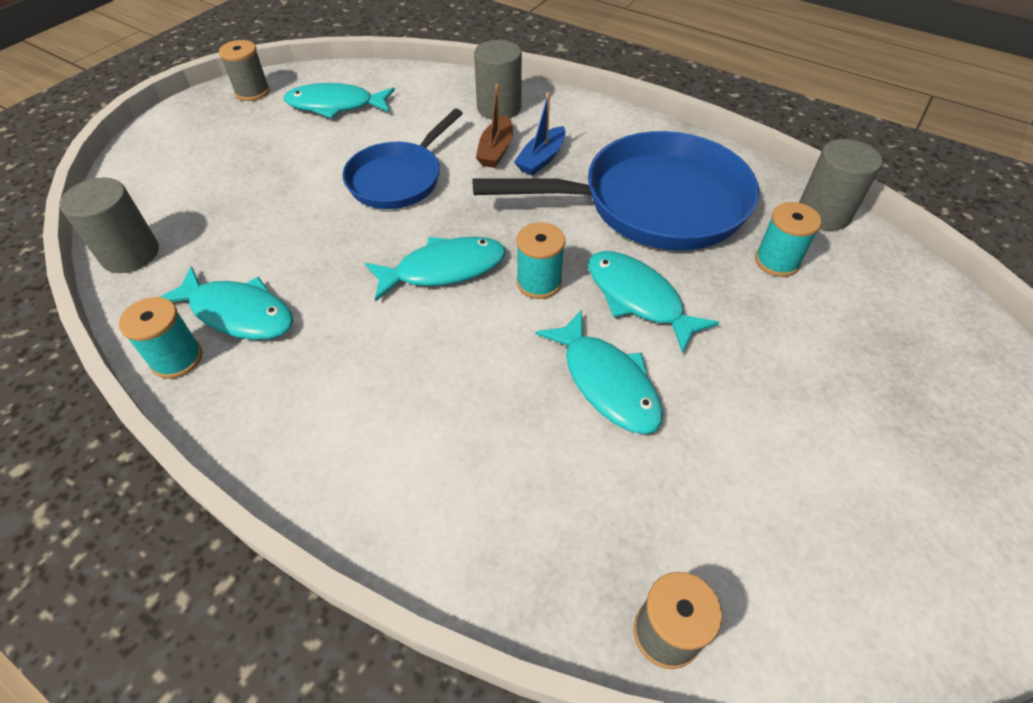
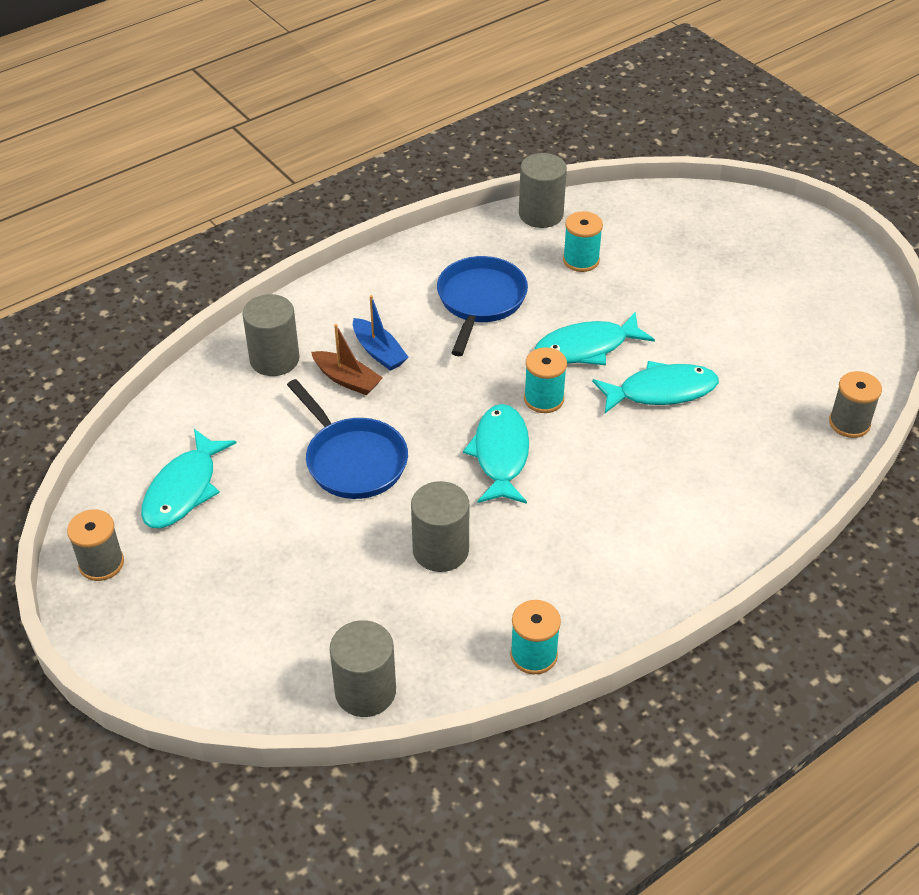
camera: 70 degrees left, 5 degrees down
(238, 313) = (493, 606): turquoise fish -> none
(304, 259) = (440, 550): none -> grey cylinder
(654, 203) = (480, 301): blue pan -> blue pan, size x0.60

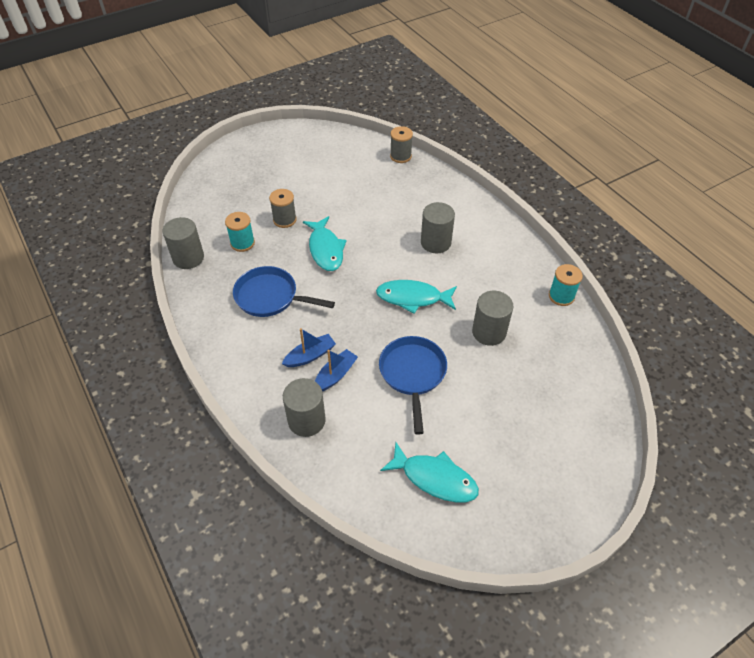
camera: 85 degrees left, 5 degrees up
(101, 563) = (505, 532): grey spool -> grey spool (284, 220)
(347, 380) = (335, 375): brown boat -> blue boat
(353, 460) = (413, 374): blue pan -> blue pan turned 60 degrees counterclockwise
(365, 691) = (595, 373): grey cylinder -> grey cylinder (435, 242)
(544, 399) = (367, 273): turquoise spool -> none
(661, 391) = (368, 222): turquoise fish -> none

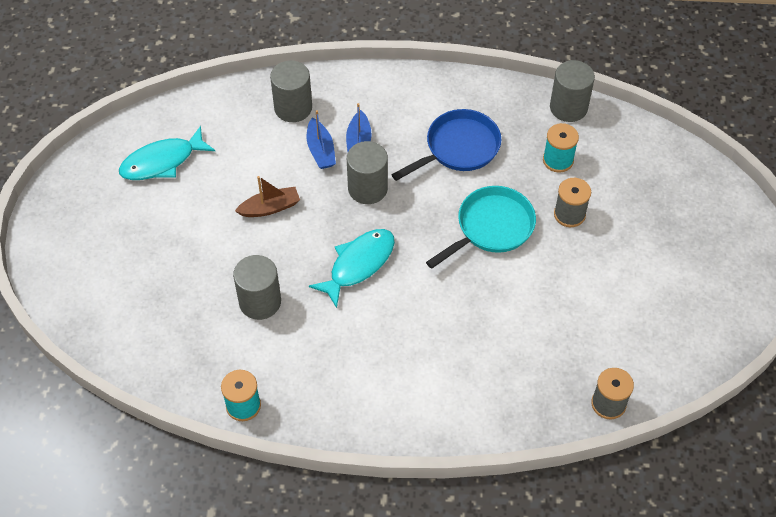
camera: 125 degrees right, 5 degrees up
(325, 249) = (491, 227): turquoise fish -> turquoise pan
(413, 374) = (270, 208): blue pan -> brown boat
(435, 242) = (420, 338): grey cylinder -> grey cylinder (367, 188)

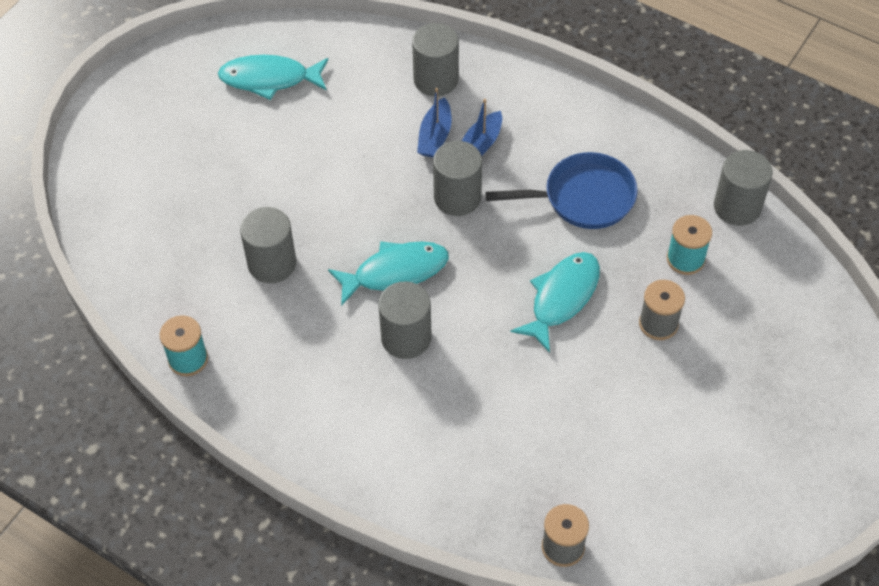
camera: 30 degrees right, 0 degrees up
(270, 208) = (344, 172): brown boat -> none
(399, 309) = (406, 338): none -> grey cylinder
(491, 227) = (562, 298): turquoise pan -> turquoise fish

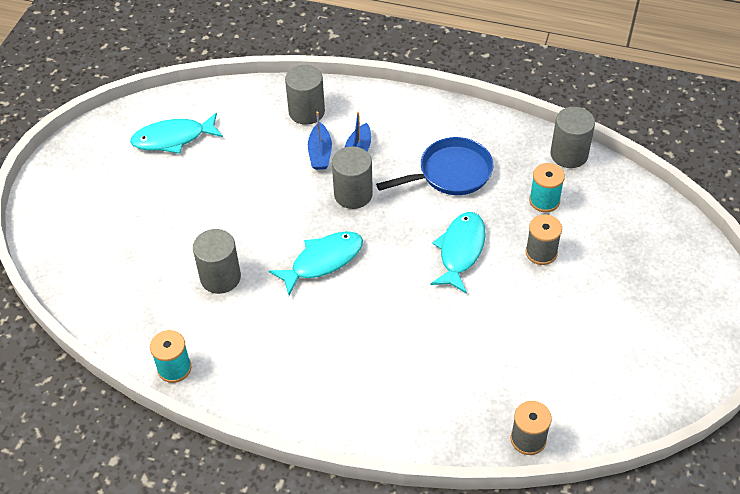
camera: 15 degrees left, 5 degrees down
(406, 338) = (348, 309): grey cylinder -> none

